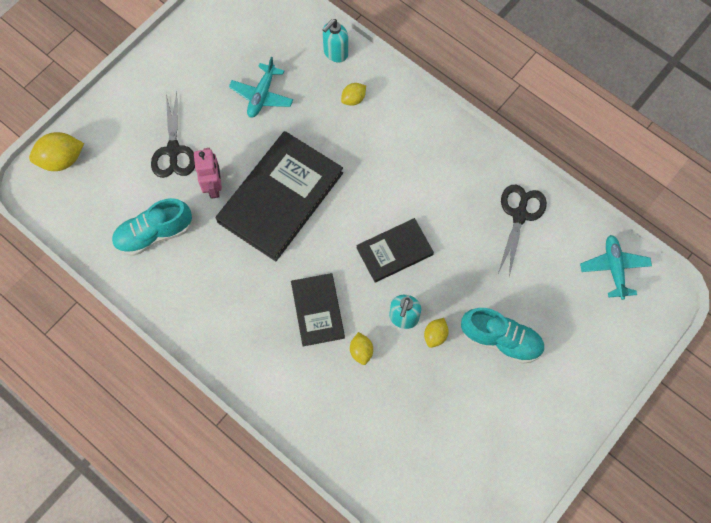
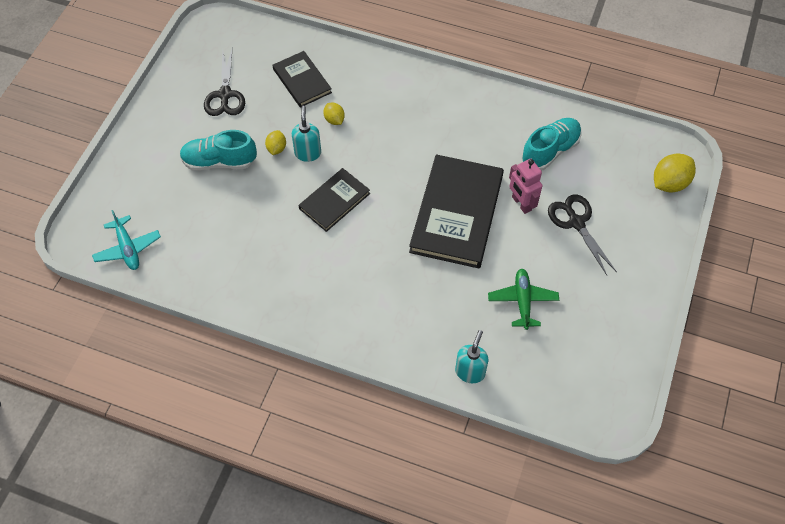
camera: 160 degrees right, 10 degrees down
(262, 95) = (522, 301): turquoise plane -> green plane
(317, 310) = (382, 137): black book -> black book (302, 81)
(353, 99) = (429, 328): yellow lemon -> none
(519, 215) = (227, 267): black scissors -> black scissors (225, 95)

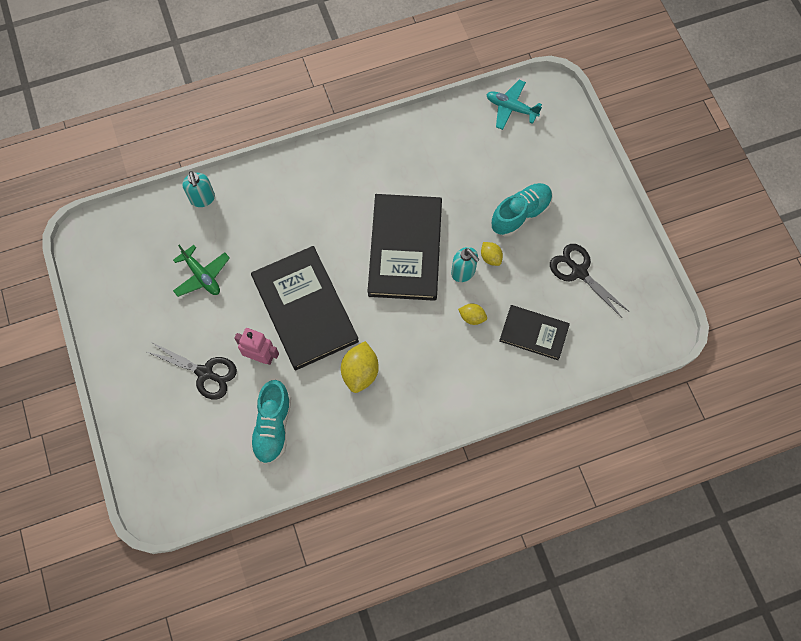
camera: 140 degrees right, 10 degrees up
(334, 201) = (405, 249): black book -> black book, size x1.80
(669, 183) = (150, 472): yellow lemon -> yellow lemon (360, 372)

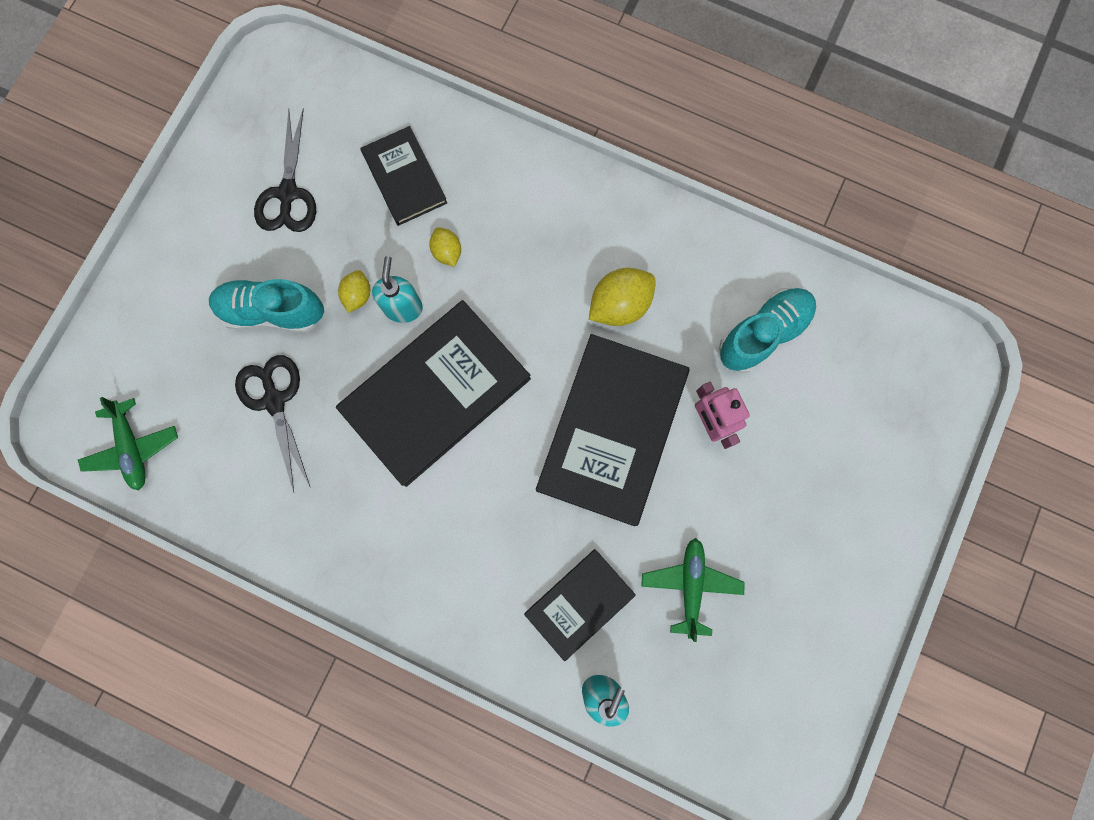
camera: 135 degrees left, 10 degrees up
(205, 373) = (785, 461): black scissors -> black scissors (275, 401)
(247, 223) = (579, 603): none -> black book
(511, 108) = (133, 447): turquoise plane -> green plane

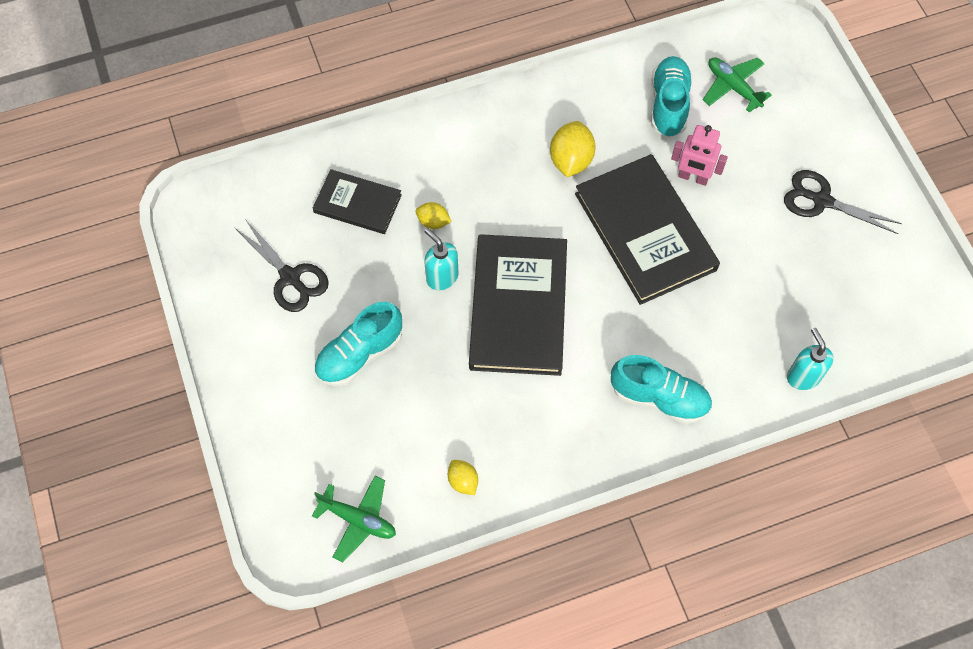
camera: 45 degrees left, 15 degrees down
(275, 401) = (421, 404): black scissors -> black scissors (821, 201)
(358, 295) = (405, 296): yellow lemon -> yellow lemon (463, 481)
(463, 586) = (659, 398): none -> turquoise shoe
(579, 603) = (735, 342): black book -> none
(690, 585) = (783, 272): green plane -> green plane (733, 87)

